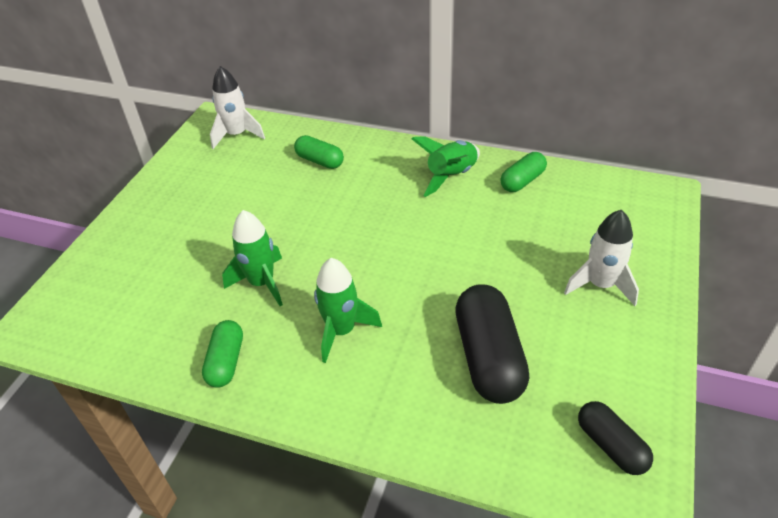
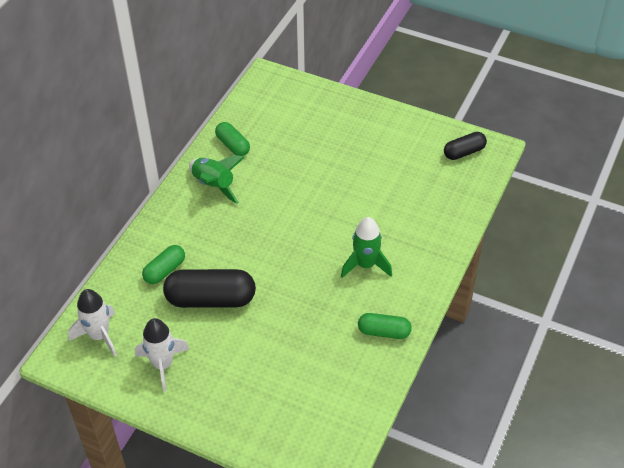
camera: 85 degrees left, 5 degrees up
(262, 283) = (310, 312): green rocket -> none
(488, 357) = (398, 192): black capsule -> black capsule (211, 299)
(600, 285) = (347, 128): white rocket -> white rocket (163, 364)

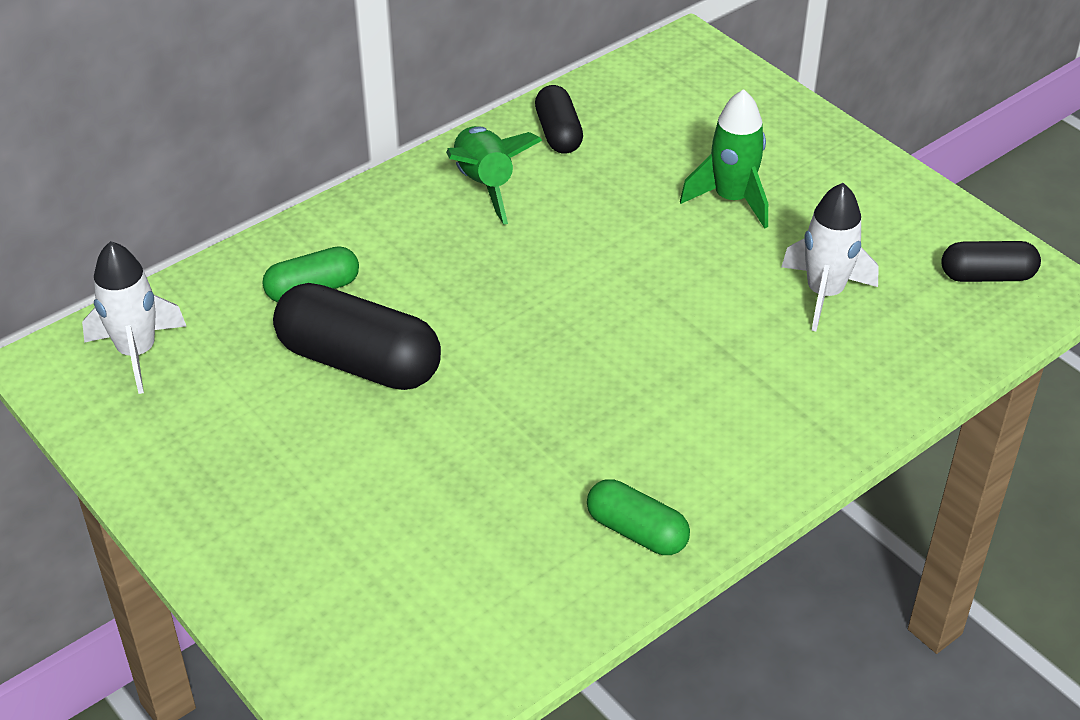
camera: 25 degrees right, 5 degrees down
(163, 364) = (208, 437): white rocket -> white rocket (824, 293)
(233, 145) = (558, 133): green capsule -> black capsule
(366, 265) = (675, 404): green rocket -> green rocket (732, 199)

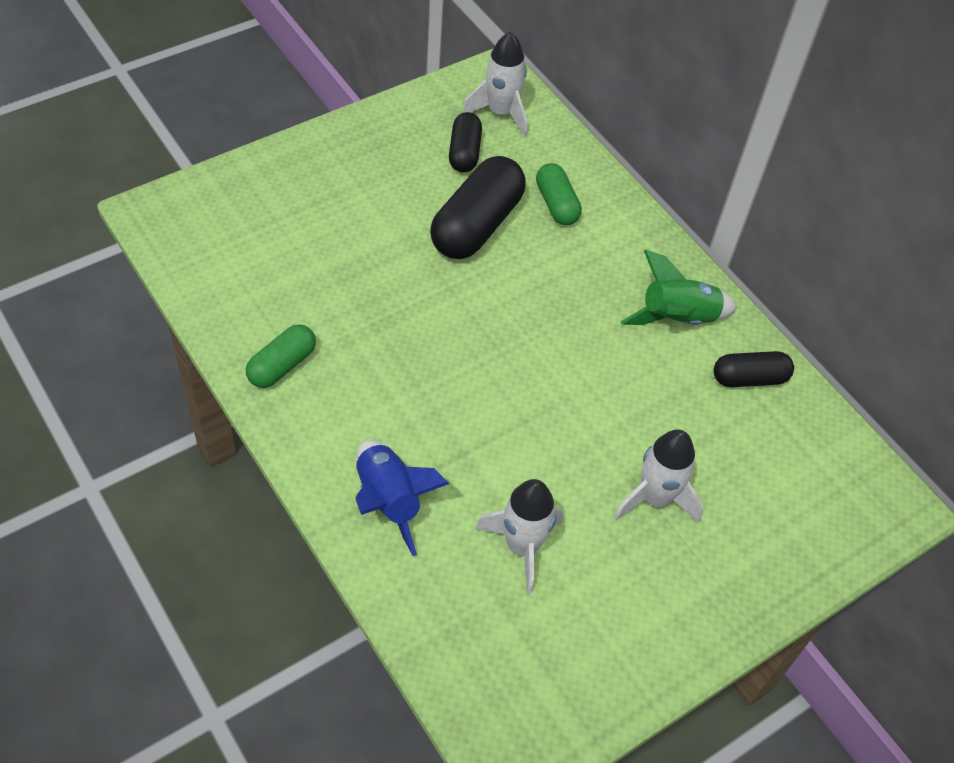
camera: 90 degrees right, 10 degrees up
(732, 199) = (655, 498): green rocket -> white rocket
(804, 405) = (388, 501): none -> blue rocket
(987, 276) = (534, 697): black capsule -> black capsule (464, 152)

